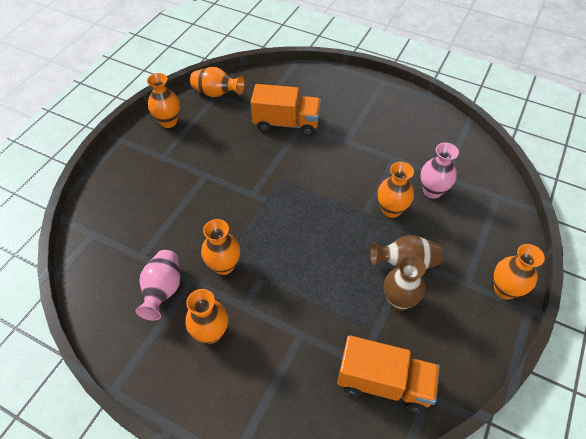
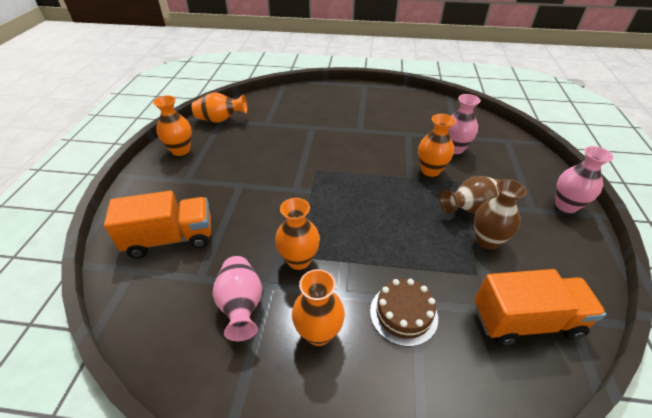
camera: 20 degrees left, 10 degrees down
(284, 341) = (403, 314): none -> brown cake
(286, 123) = (298, 128): orange truck -> orange truck (170, 238)
(504, 289) = (566, 205): orange vase -> pink vase

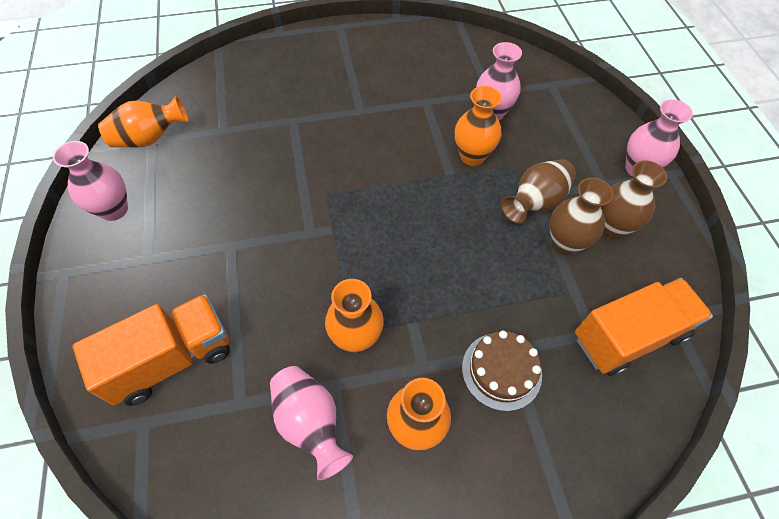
camera: 20 degrees left, 15 degrees up
(180, 150) = (114, 210): orange vase -> pink vase
(532, 239) = (611, 227): none -> brown vase

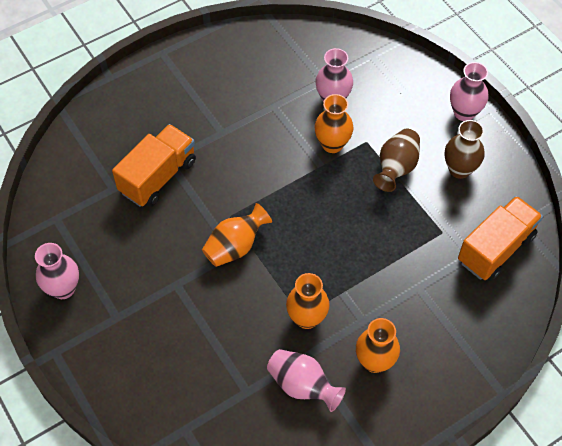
camera: 20 degrees left, 0 degrees up
(150, 138) = (54, 218): orange vase -> orange vase (235, 246)
(172, 359) = (180, 381): orange truck -> orange truck (158, 176)
(501, 371) = (417, 304): brown cake -> none
(565, 243) = (429, 194): brown vase -> none

